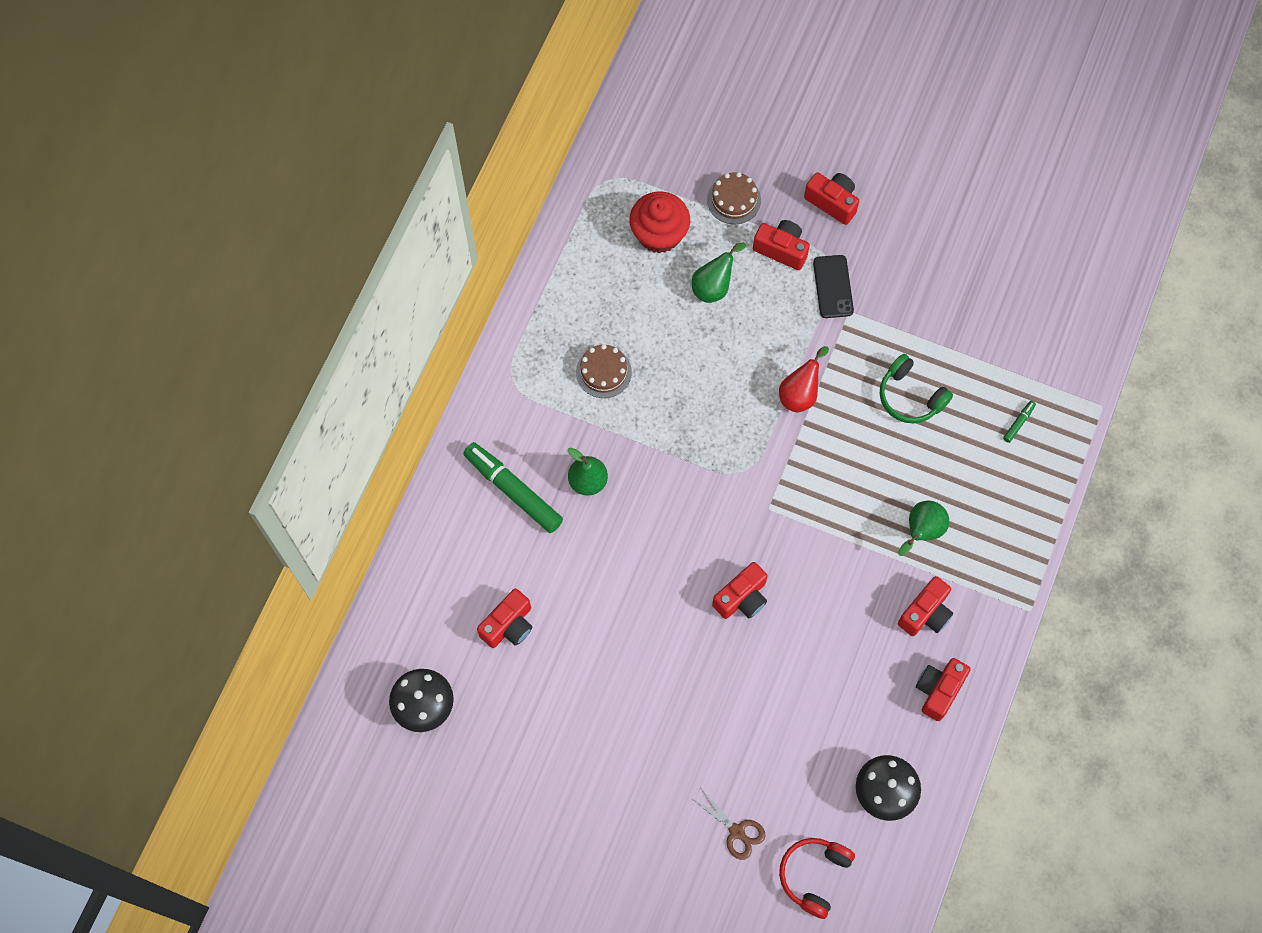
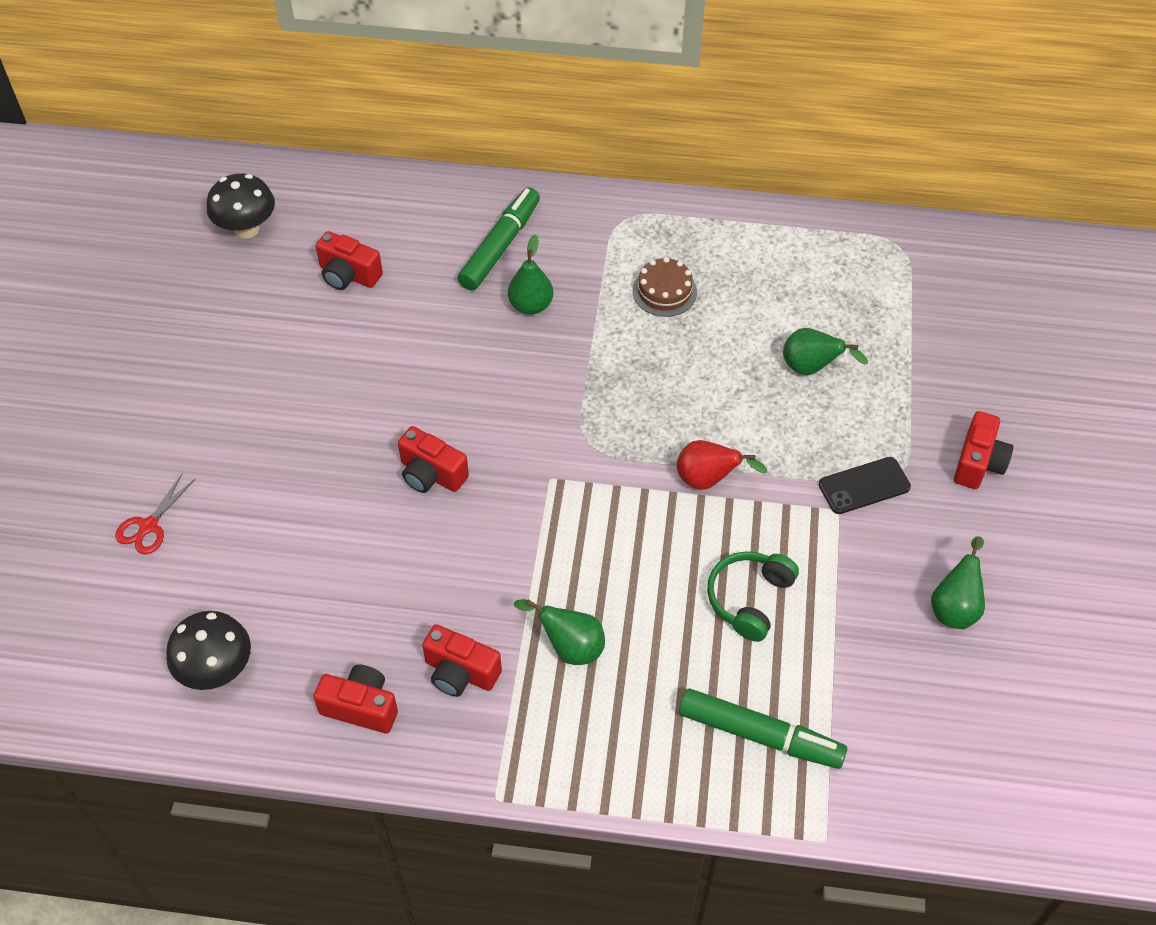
camera: 75 degrees right, 15 degrees down
(659, 234) = (854, 305): red cupcake -> none
(734, 200) = (932, 364): brown cake -> none
(737, 831) = (148, 526): brown scissors -> red scissors
(781, 249) = (889, 424): red camera -> none
(814, 875) = (104, 615): red headphones -> none
(948, 263) = (955, 607): none -> green pear
(1018, 423) = (760, 735): green marker -> green marker, size x2.40

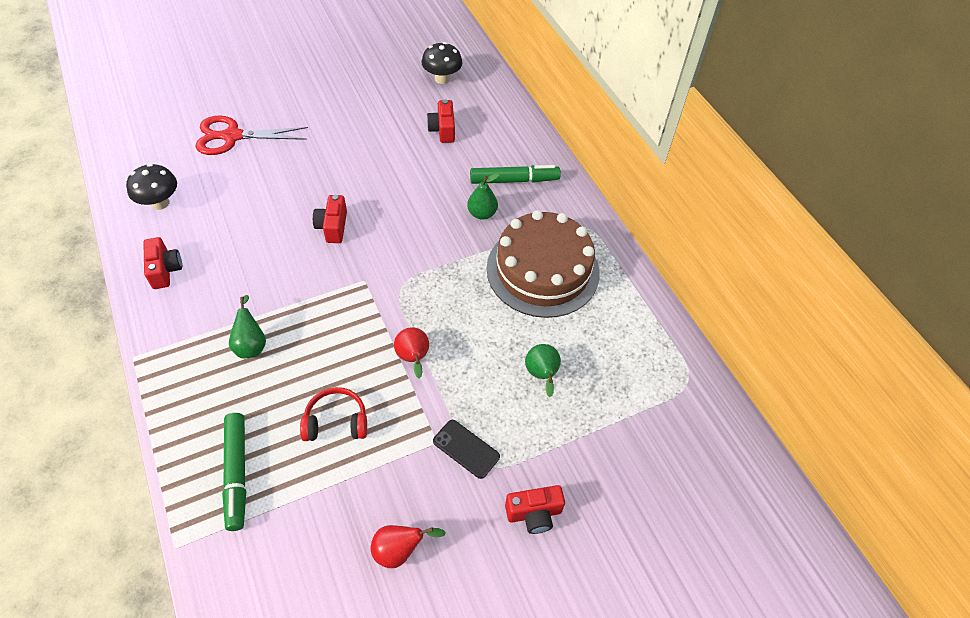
camera: 55 degrees right, 0 degrees up
(148, 526) = (232, 136): red scissors -> red scissors, size x1.95
(460, 672) = (208, 302): red camera -> none
(664, 291) = (542, 270): brown cake -> brown cake, size x2.47
(749, 599) = (336, 422): green headphones -> red headphones
(955, 607) = (400, 550): green pear -> red pear

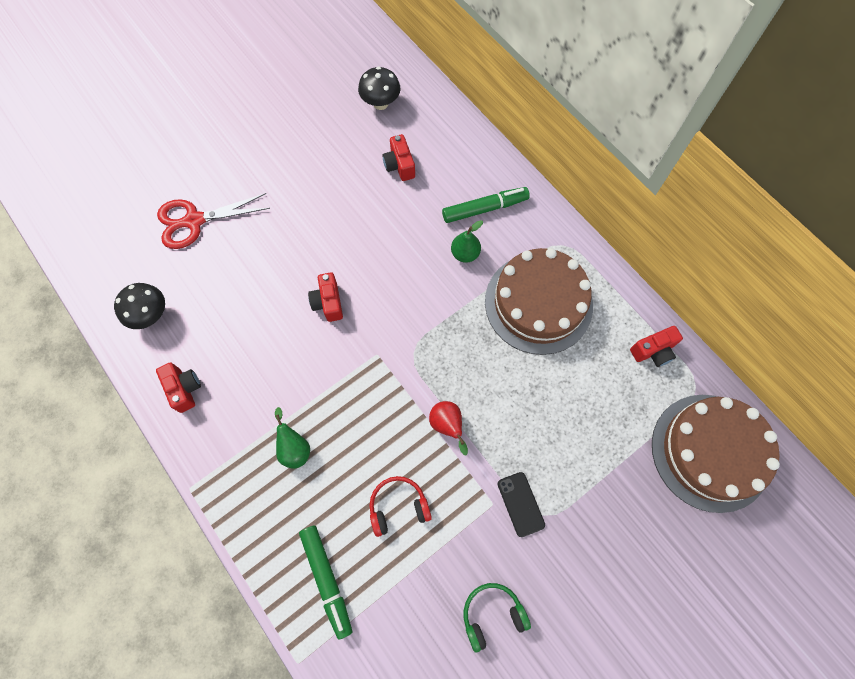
camera: 10 degrees left, 15 degrees up
(400, 550) = (492, 615): red pear -> green headphones
(466, 449) = (520, 504): black phone -> black phone turned 45 degrees clockwise
(534, 513) = (596, 550): red camera -> red camera (653, 351)
(542, 375) = (567, 414): green pear -> none
(688, 446) = (710, 452): none -> brown cake

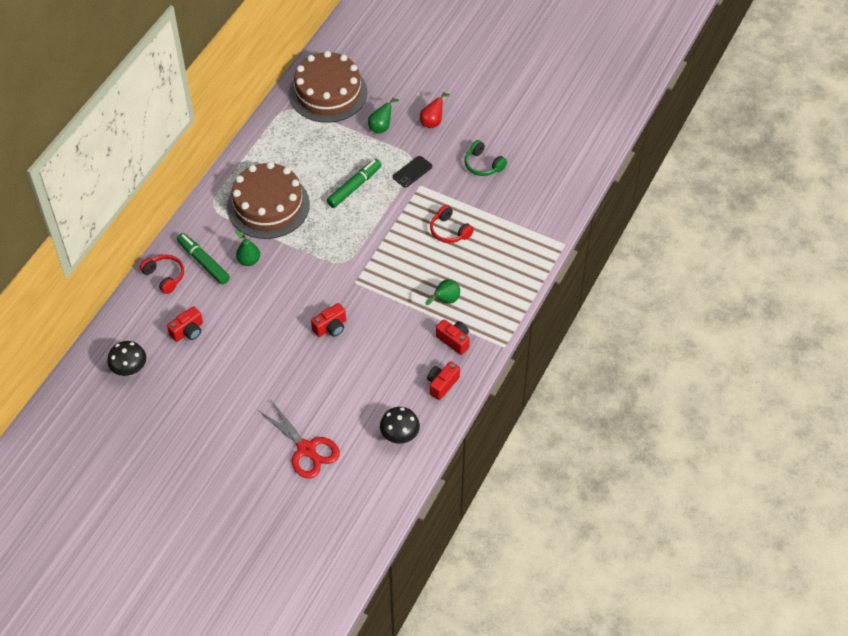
camera: 115 degrees left, 15 degrees down
(327, 580) = (513, 249): green marker -> green marker (354, 187)
(447, 425) = (383, 225): red pear -> red pear (433, 121)
(483, 167) = (164, 276): none -> red headphones
(619, 498) = (381, 127): none -> green pear
(653, 351) = (273, 136): red camera -> red camera (454, 340)

